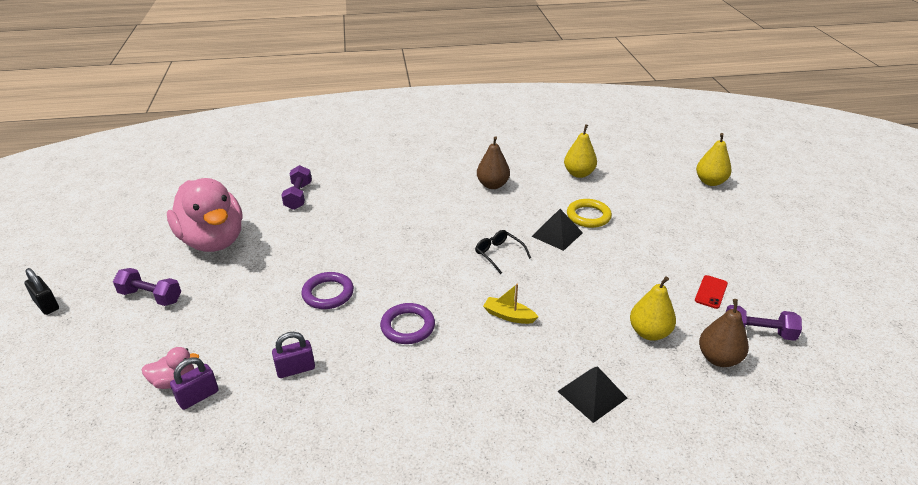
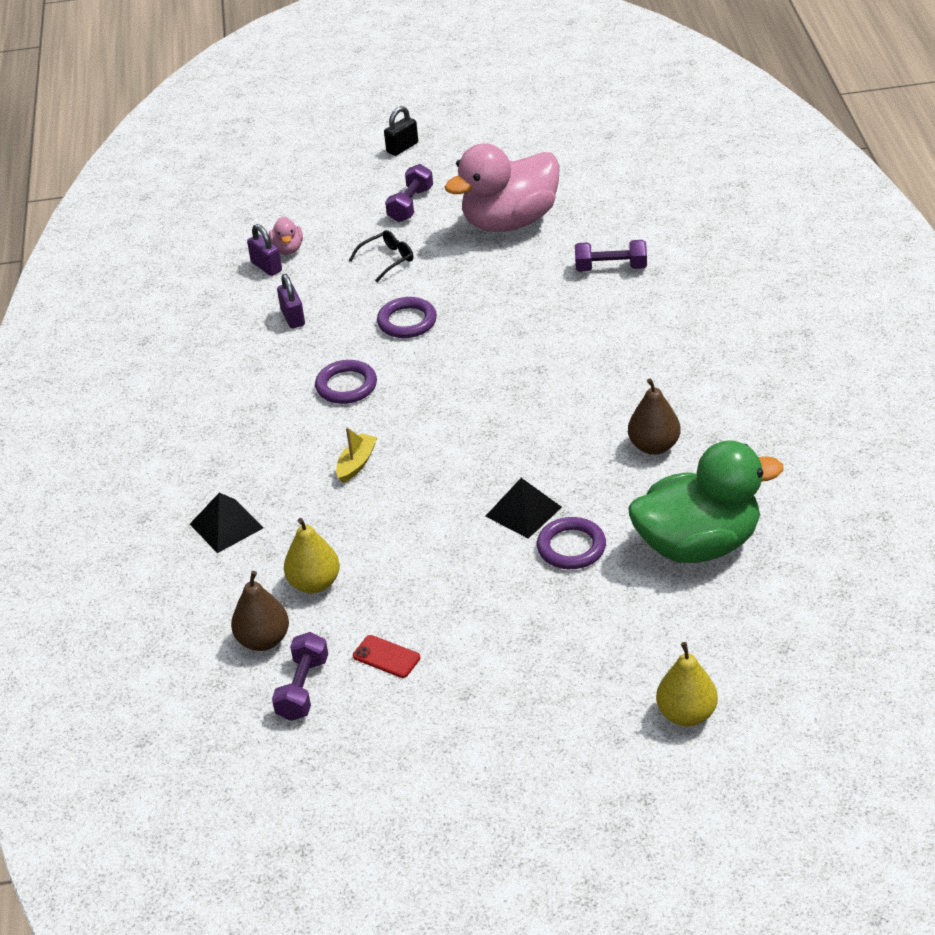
camera: 95 degrees right, 5 degrees up
(499, 254) = (478, 454): black glasses -> black glasses (387, 260)
(579, 174) = (698, 545): yellow pear -> green duck
(588, 216) = (571, 547): yellow ring -> purple ring

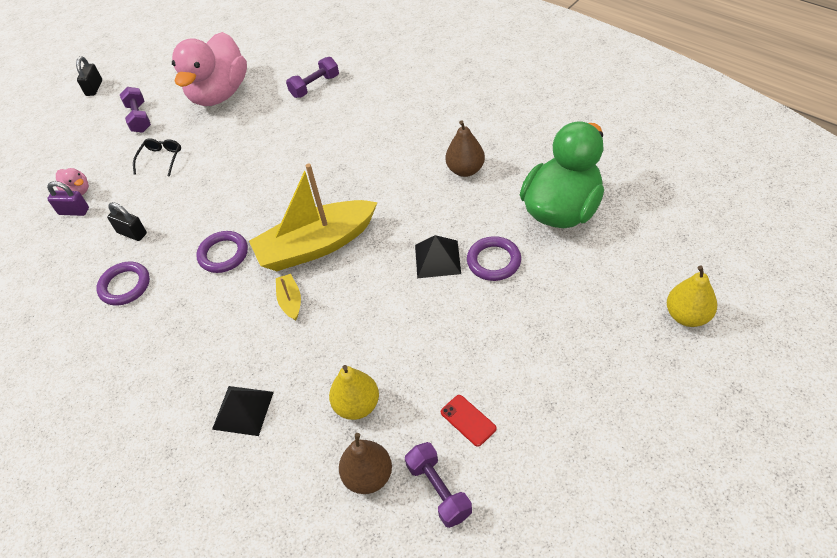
camera: 40 degrees left, 10 degrees up
(293, 317) = (132, 233): purple padlock -> black padlock
(386, 657) = (468, 420): red phone -> red phone turned 60 degrees clockwise
(407, 321) = (219, 189): purple ring -> purple ring (125, 286)
(432, 429) = (316, 245): none -> yellow boat

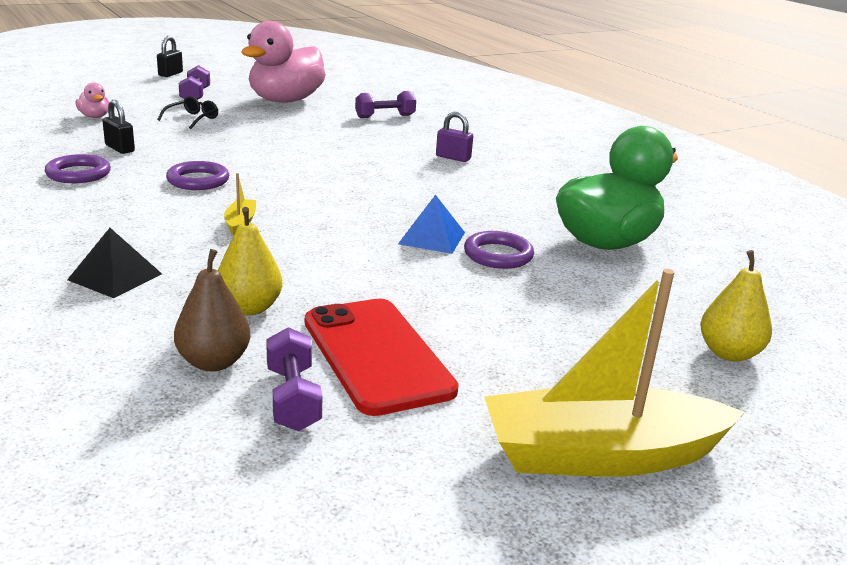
camera: 10 degrees right, 25 degrees down
(74, 211) = (78, 125): purple padlock -> purple padlock (453, 158)
(316, 245) = (302, 198): yellow boat -> yellow boat (601, 455)
(437, 259) = (432, 238): black pyramid -> blue pyramid
(465, 170) = (508, 194): brown pear -> none
(468, 420) = (377, 355): red phone -> red phone, size x2.42

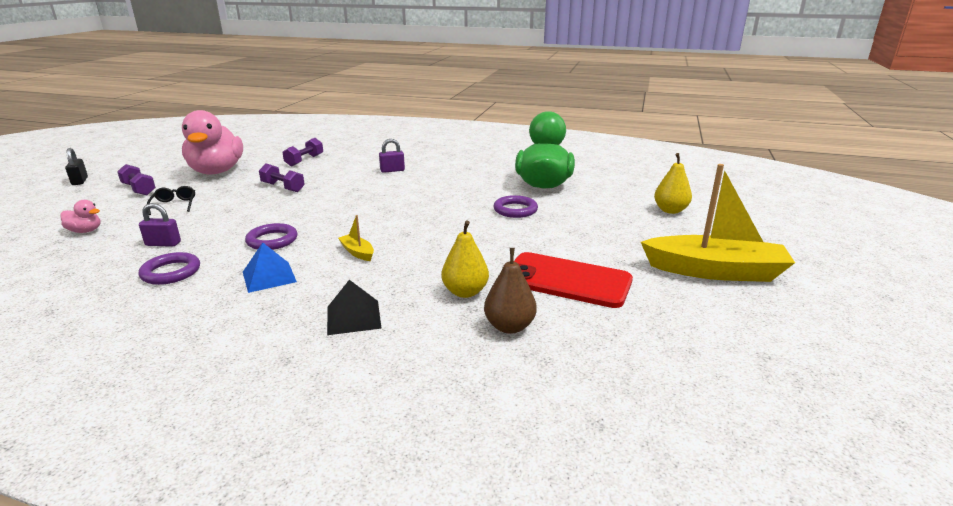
camera: 40 degrees left, 0 degrees up
(120, 148) = (163, 244): black padlock -> purple padlock
(293, 398) = (578, 320): purple dumbbell -> purple dumbbell (283, 187)
(432, 238) = (470, 215): blue pyramid -> blue pyramid (269, 276)
(601, 455) = (714, 271): yellow boat -> yellow boat turned 120 degrees counterclockwise

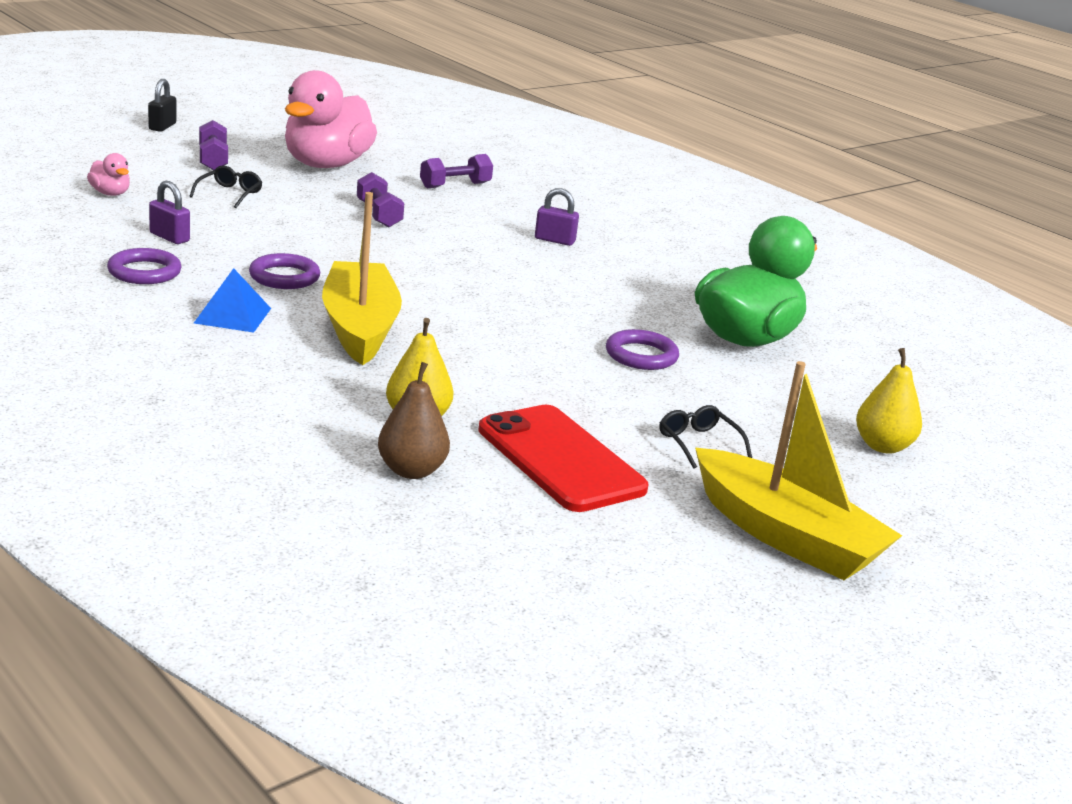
camera: 30 degrees right, 0 degrees up
(353, 317) = (264, 390): black pyramid -> none
(357, 252) = (359, 327): yellow boat -> yellow boat, size x2.43
(607, 242) = (698, 443): none -> black glasses

